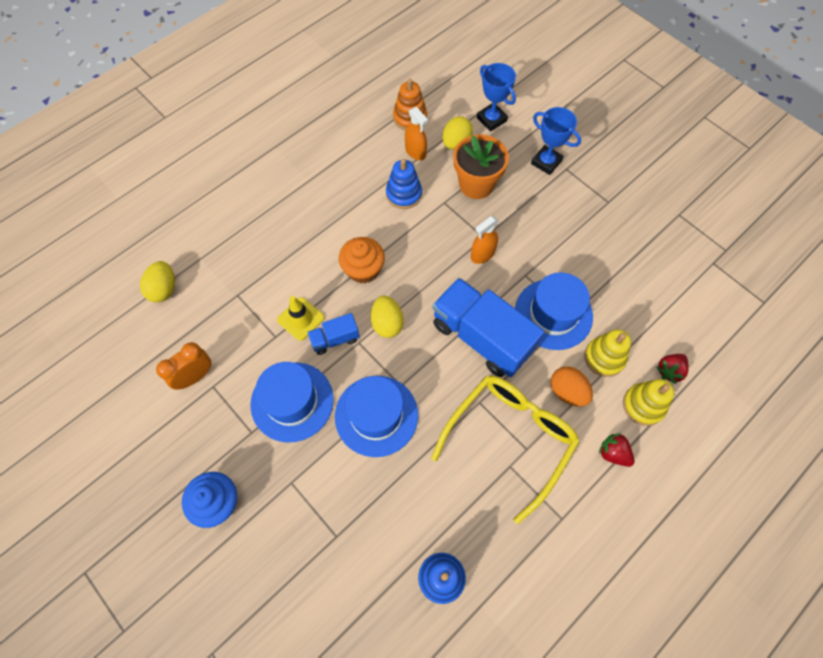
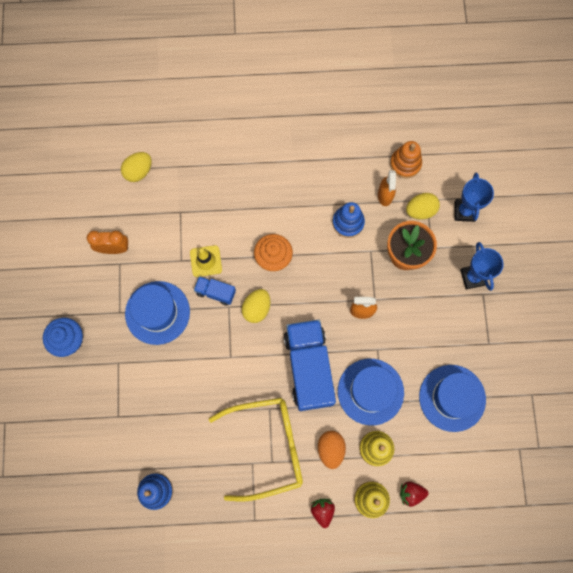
camera: 40 degrees right, 10 degrees up
(376, 415) = (199, 364): blue hat -> blue hat (452, 398)

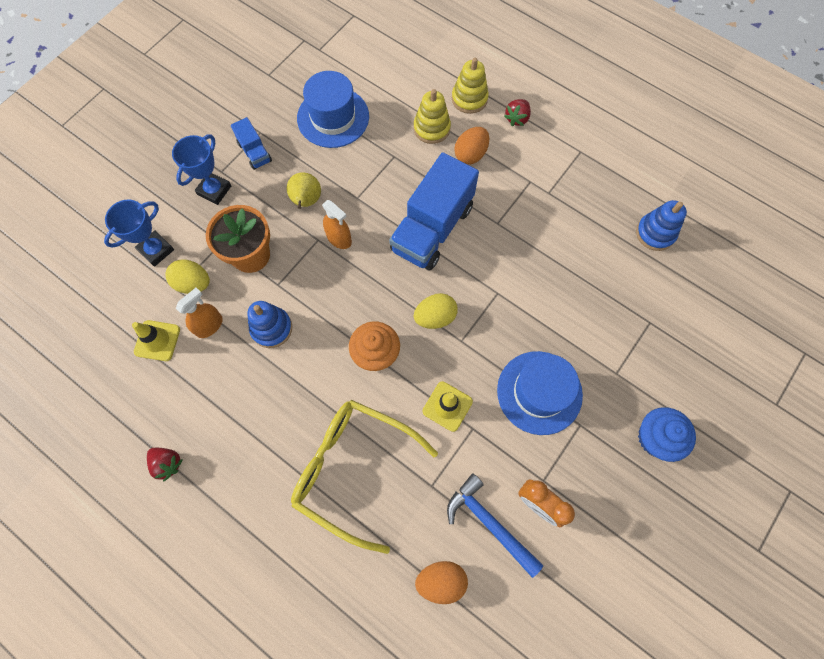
camera: 140 degrees left, 5 degrees down
(134, 218) = (489, 523): none -> blue hammer
(139, 171) = (441, 580): yellow egg -> orange egg
(215, 292) = (463, 365): blue truck -> blue truck (255, 152)
(267, 447) = (525, 195): yellow glasses -> yellow glasses (353, 469)
(370, 391) = (395, 171): blue hat -> none
(405, 164) = (157, 340): orange stacking toy -> yellow traffic cone
(407, 319) = (306, 201): none -> yellow pear
(411, 493) = (433, 81): red strawberry -> red strawberry (168, 463)

